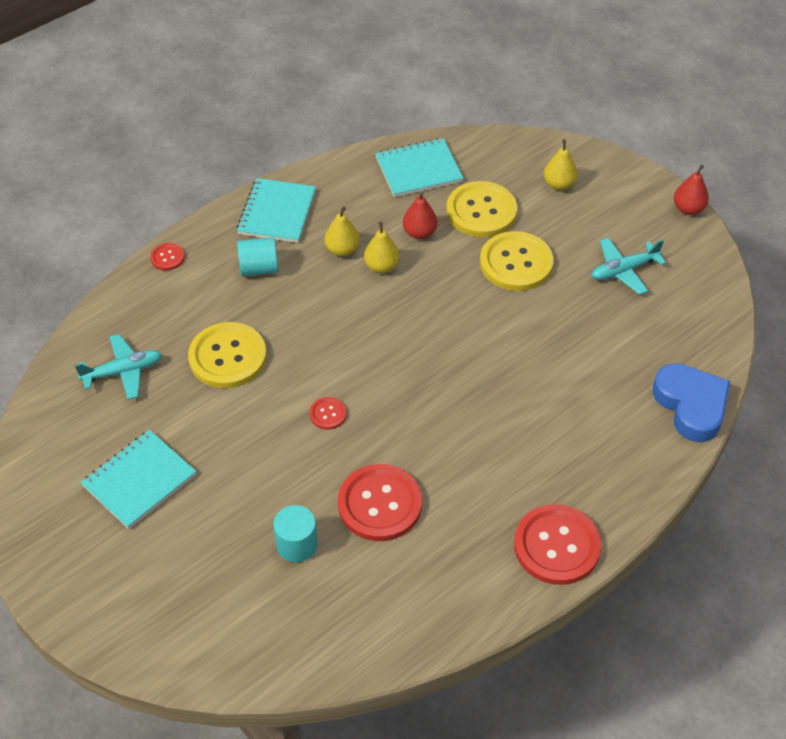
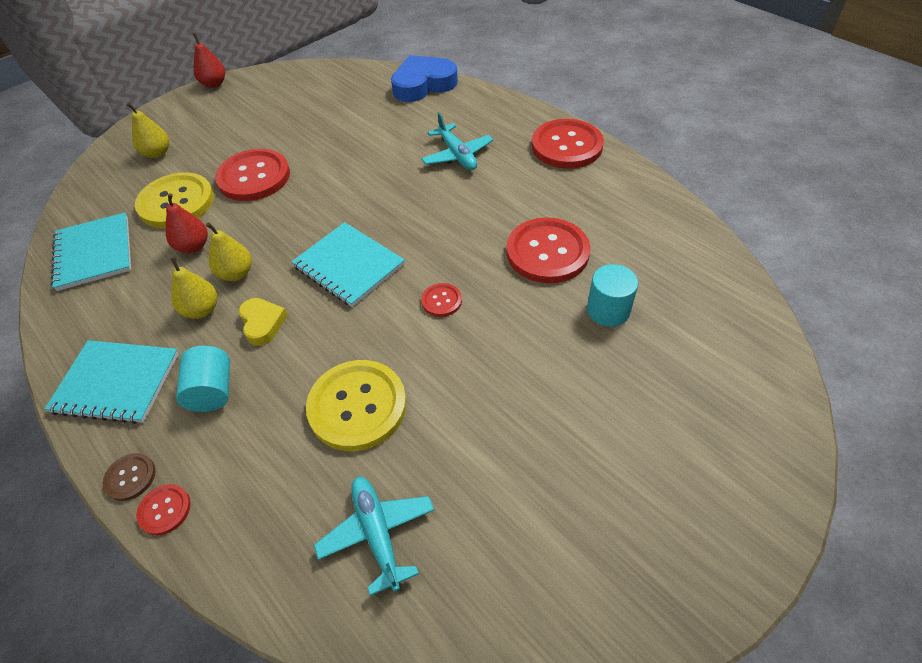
camera: 90 degrees left, 0 degrees up
(139, 480) = (555, 477): turquoise notebook -> turquoise notebook (349, 266)
(196, 236) = (130, 477): none -> brown button
(321, 290) = (262, 323): none -> yellow heart
(516, 263) = (254, 177): yellow button -> red button
(624, 271) = (277, 116): turquoise plane -> turquoise plane (457, 155)

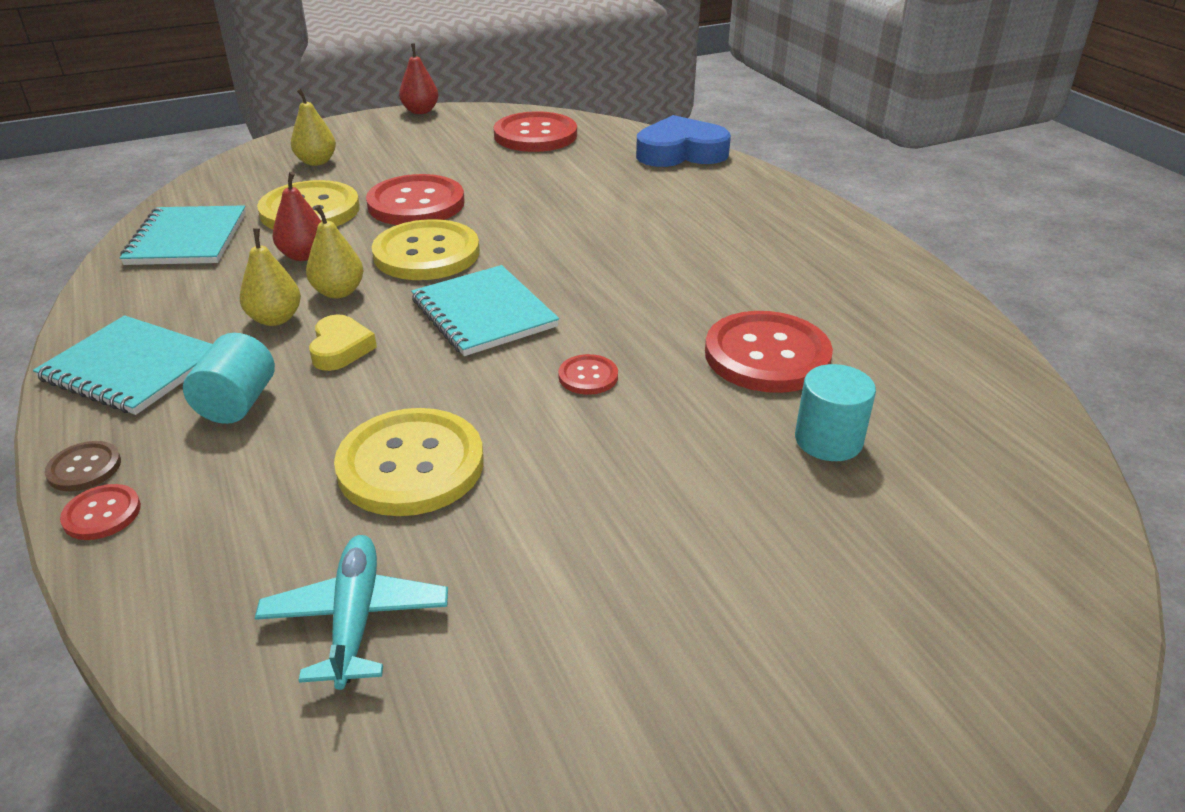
camera: 15 degrees right, 15 degrees down
(283, 222) = (426, 253): none -> yellow button
(457, 155) = (690, 229): turquoise plane -> none
(566, 146) = (850, 247): red button -> red button (535, 135)

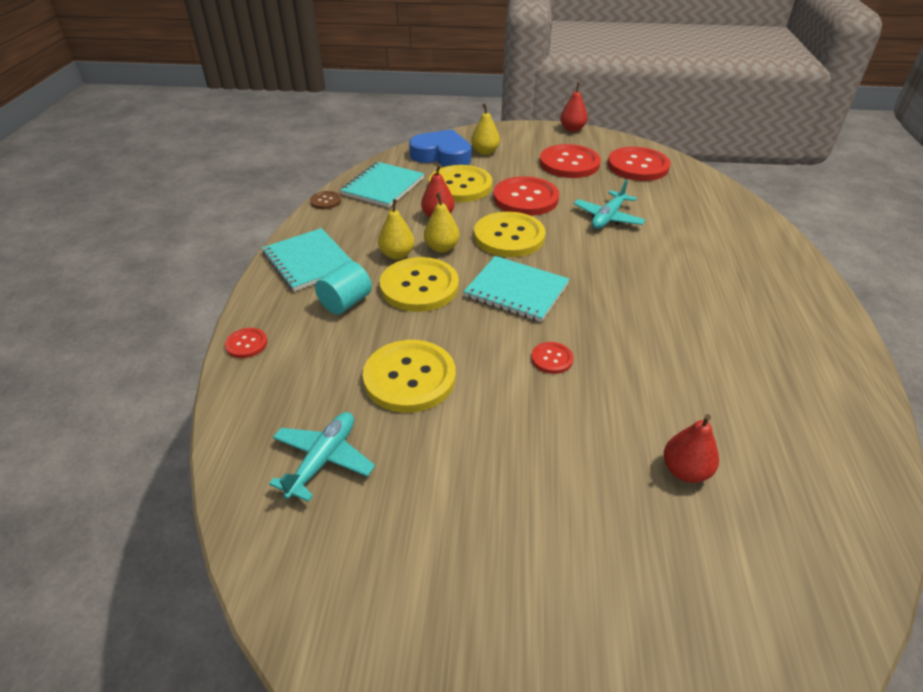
camera: 30 degrees right, 5 degrees up
(84, 468) = (254, 314): brown button -> brown button (325, 201)
(340, 348) = (419, 286): yellow heart -> yellow button
(484, 313) = (516, 291): turquoise notebook -> turquoise notebook turned 60 degrees counterclockwise
(541, 200) = (608, 218): none -> turquoise plane
(680, 152) = (736, 207): blue heart -> blue heart (442, 155)
(767, 355) = (686, 389): red button -> red button (569, 163)
(828, 440) = (685, 471): turquoise cylinder -> red pear

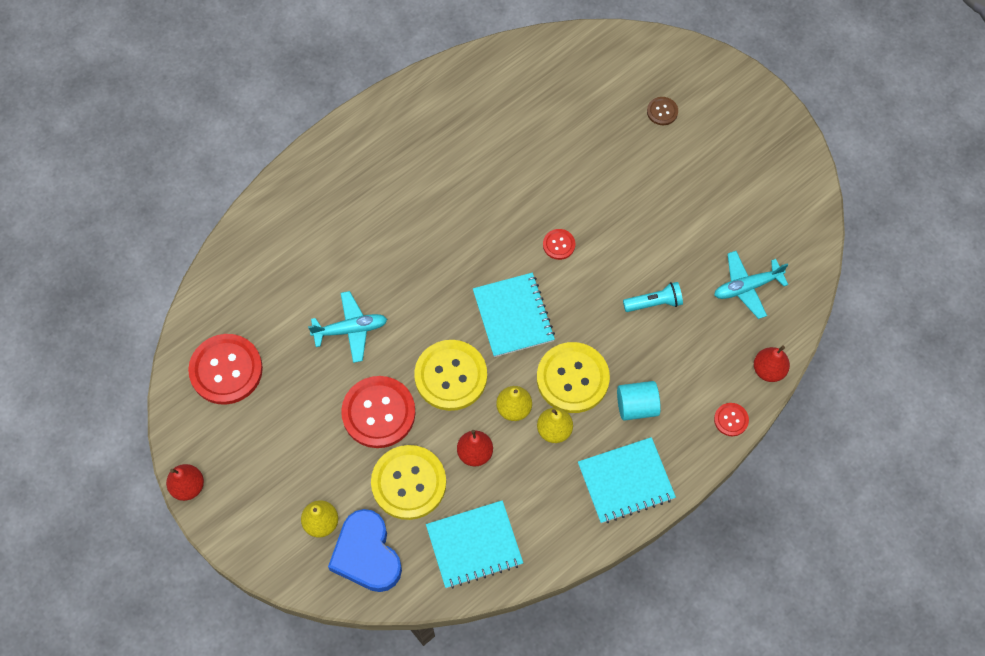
camera: 135 degrees left, 25 degrees up
(308, 261) = (626, 481): turquoise notebook -> turquoise notebook turned 60 degrees clockwise
(325, 201) = (544, 565): brown button -> brown button (662, 111)
(409, 378) = (654, 303): yellow button -> turquoise flashlight
(569, 163) = (275, 429): red button -> none
(685, 471) = (577, 132): red pear -> red pear (768, 370)

